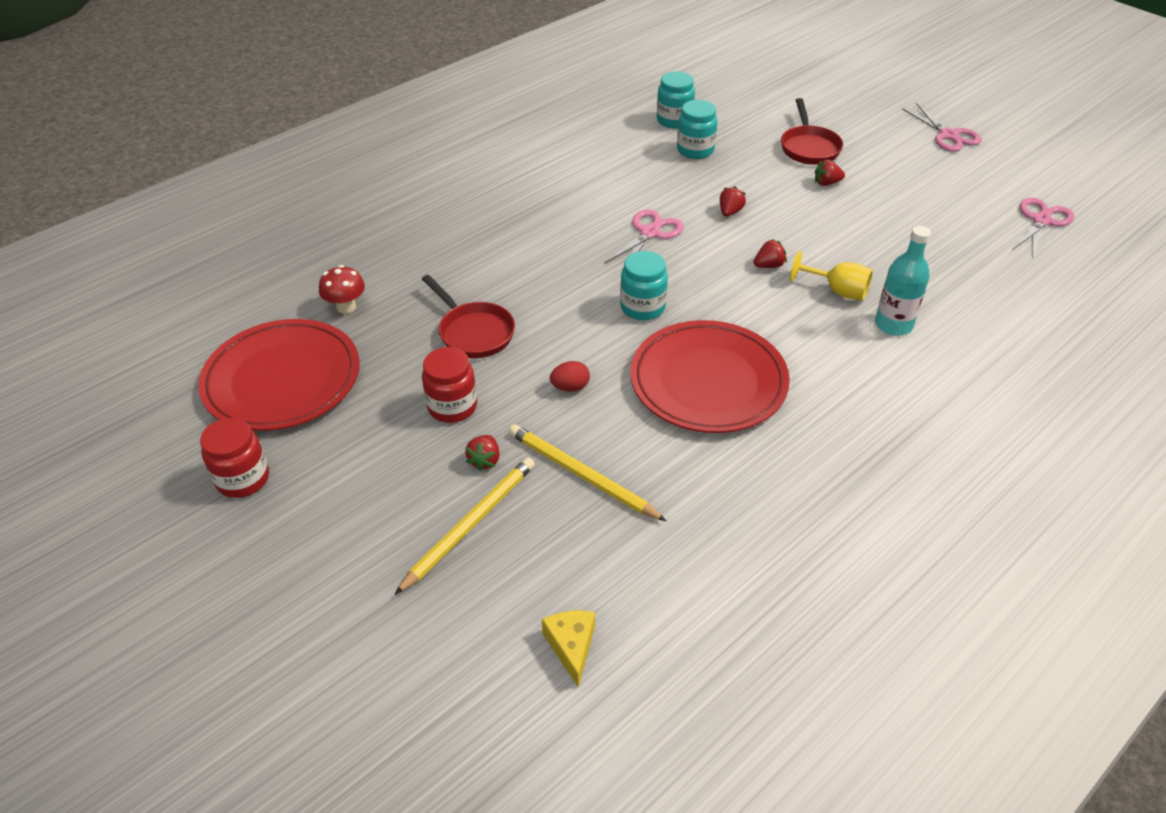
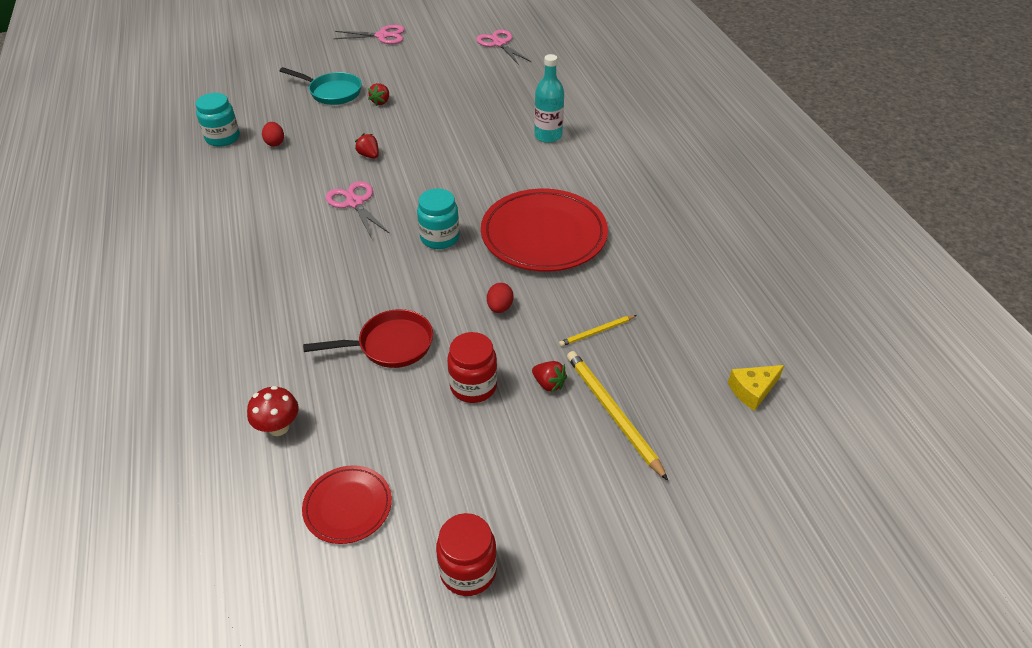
camera: 65 degrees left, 0 degrees up
(282, 380) = (348, 506): red plate -> red plate, size x0.51
(571, 646) = (752, 390): yellow cheese -> yellow cheese turned 45 degrees counterclockwise
(582, 475) = (597, 332): yellow pencil -> yellow pencil, size x0.55
(695, 150) = (275, 143): turquoise jar -> red egg
(769, 265) = (446, 161): red strawberry -> none
(809, 147) = (332, 92): red pan -> turquoise pan
(837, 291) = (497, 144): yellow goblet -> none

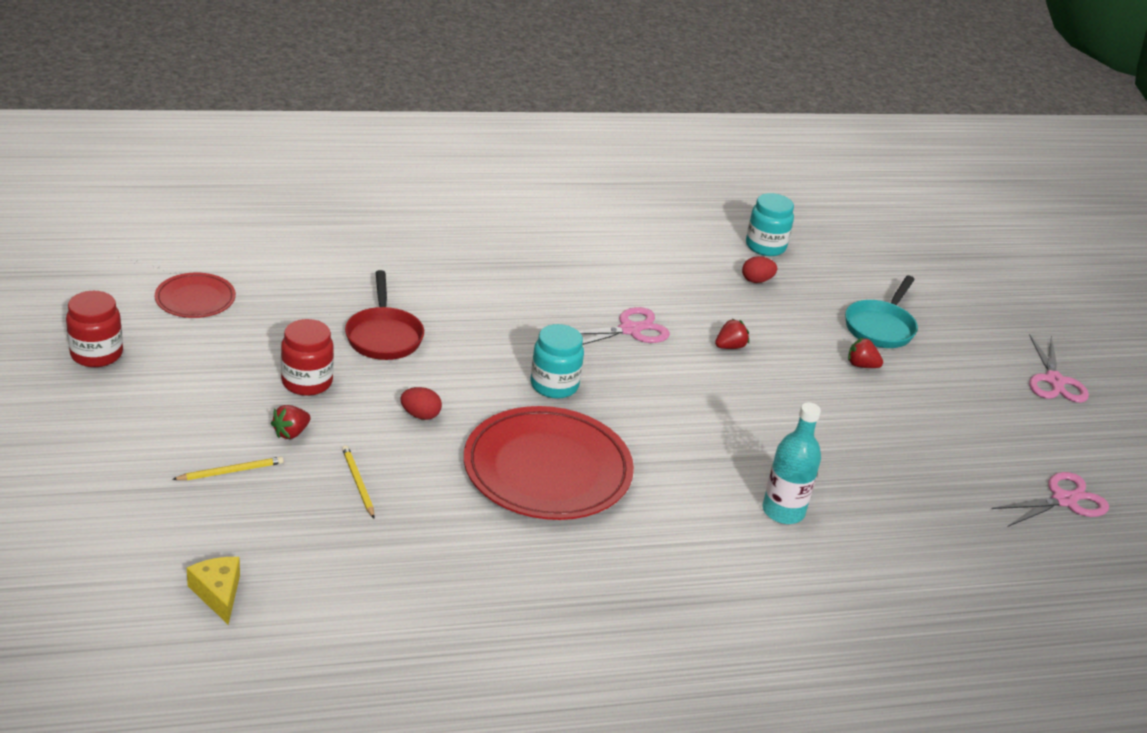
camera: 90 degrees right, 10 degrees down
(278, 427) = (300, 269): red mushroom -> none
(613, 414) = (230, 471): yellow pencil -> yellow pencil, size x0.55

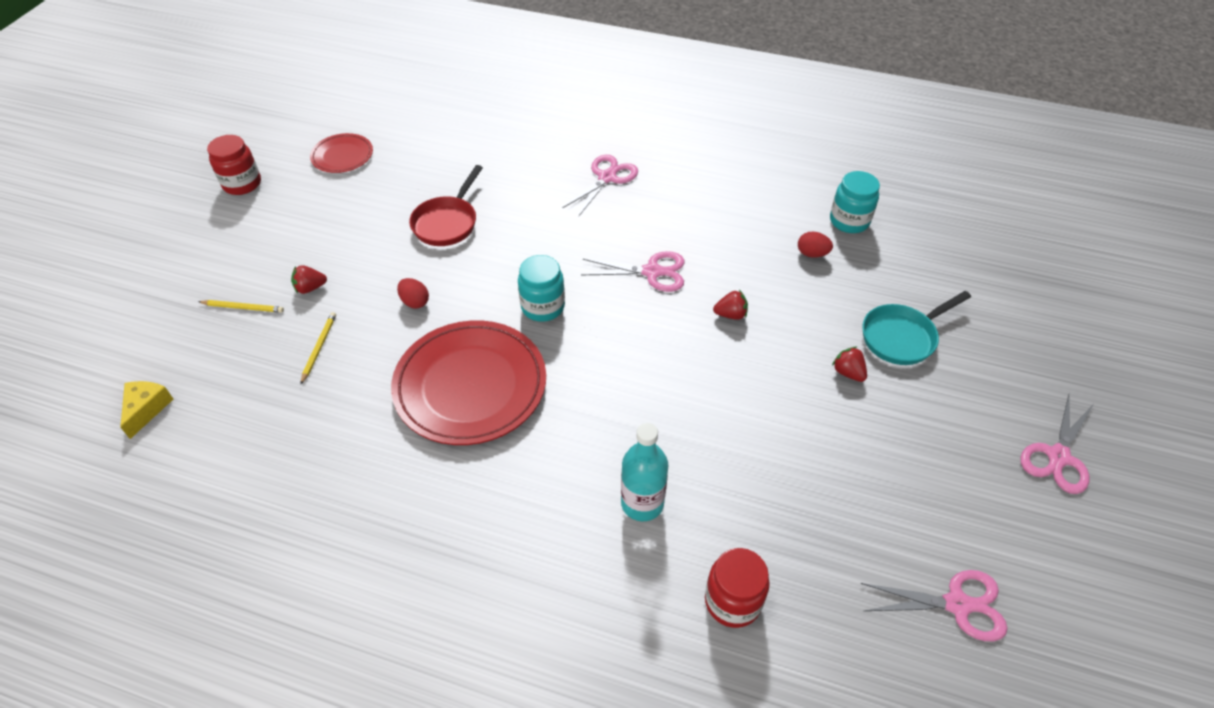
camera: 35 degrees right, 15 degrees up
(307, 382) = (358, 247): red jar -> red jar (732, 601)
(512, 257) = (607, 177): none -> pink scissors

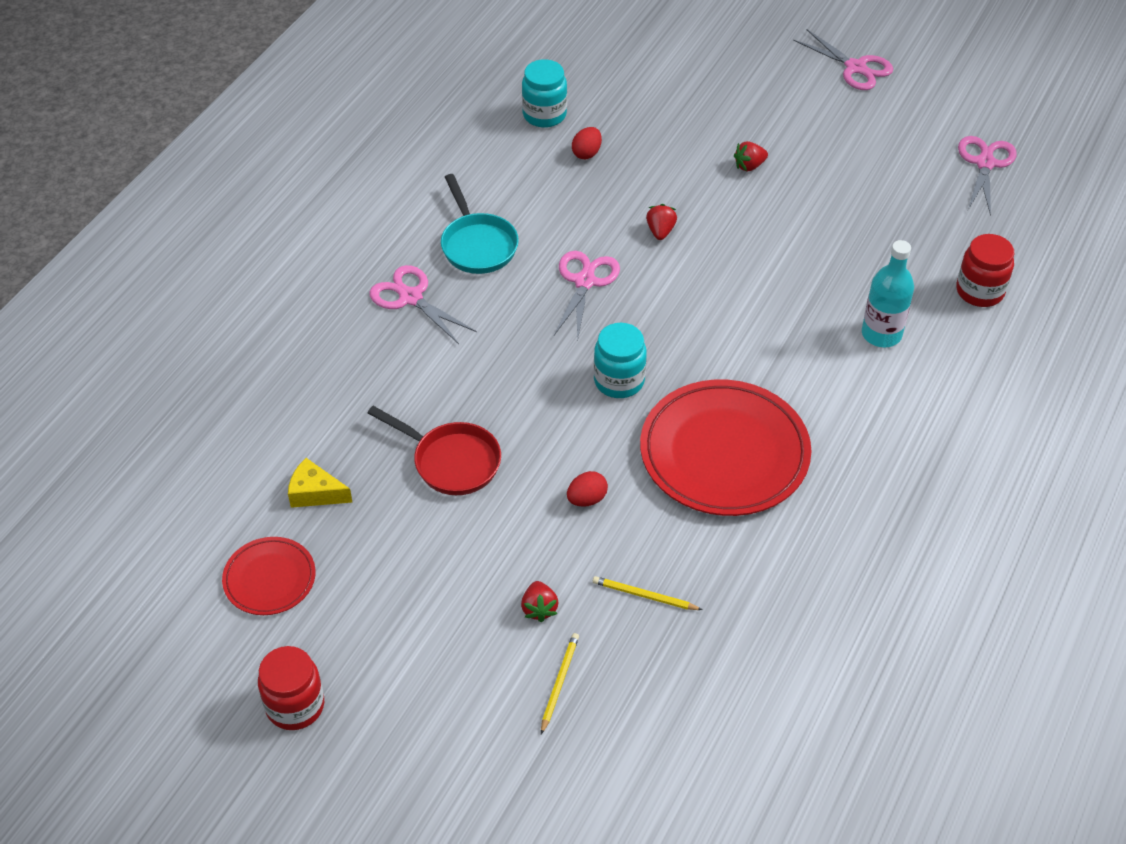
camera: 80 degrees left, 0 degrees up
(146, 409) = (715, 774): yellow cheese -> yellow cheese (315, 493)
(902, 337) = (712, 120): turquoise pan -> turquoise pan (477, 245)

